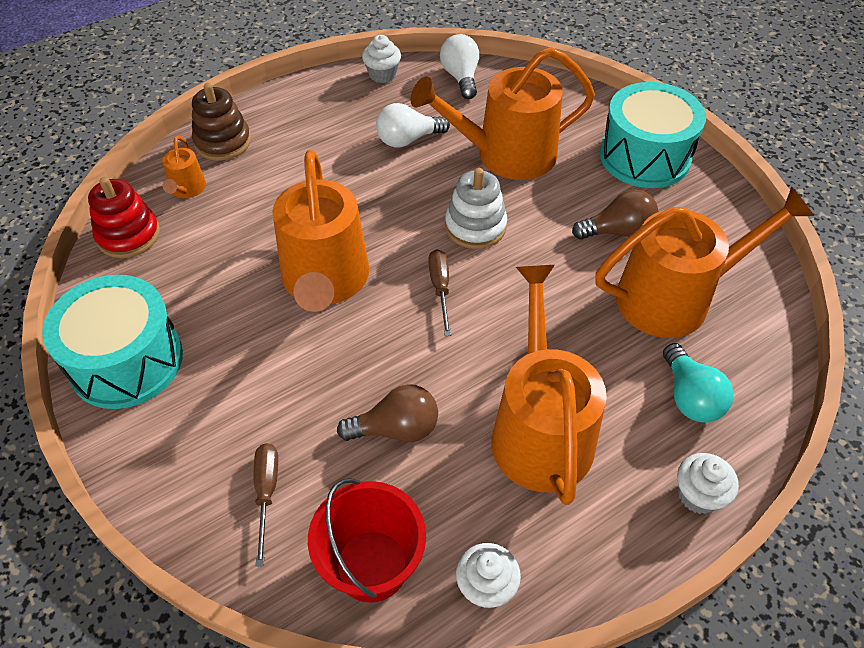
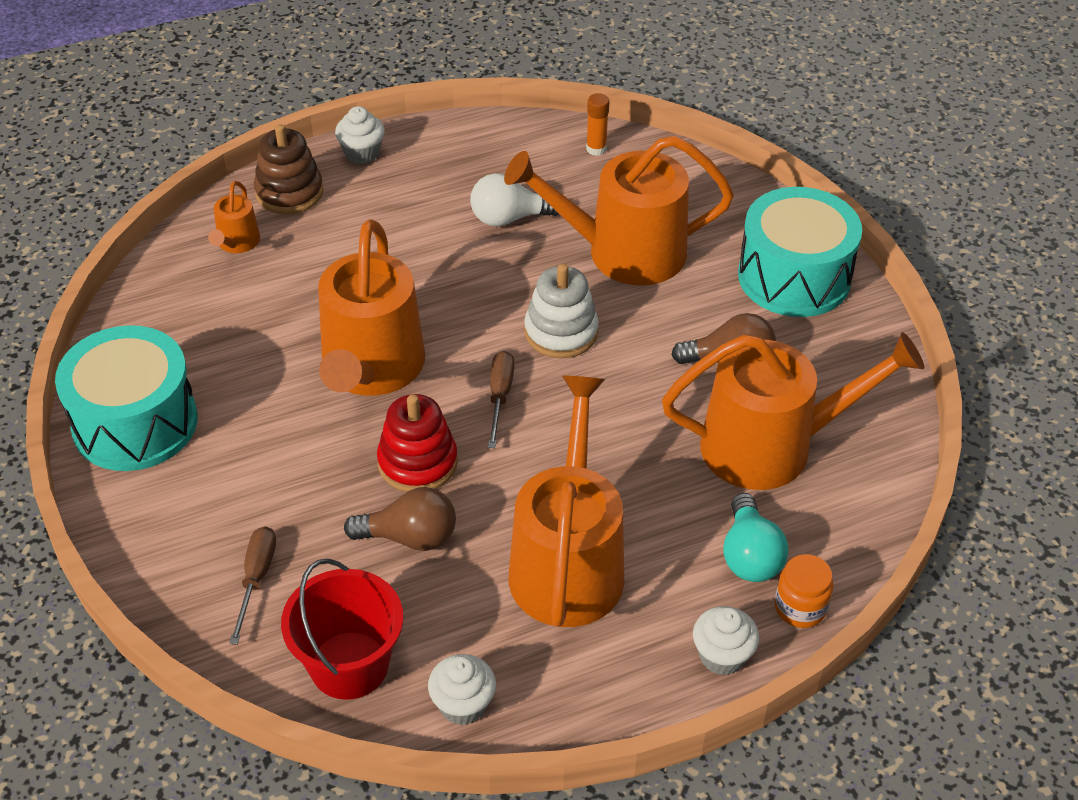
camera: 10 degrees right, 5 degrees down
(128, 235) = (161, 287): red stacking toy -> red stacking toy (417, 462)
(382, 75) = (500, 133): white cupcake -> white cupcake (362, 153)
(461, 77) = (596, 149): white light bulb -> orange glue stick
(747, 438) = (800, 608): none -> orange jar

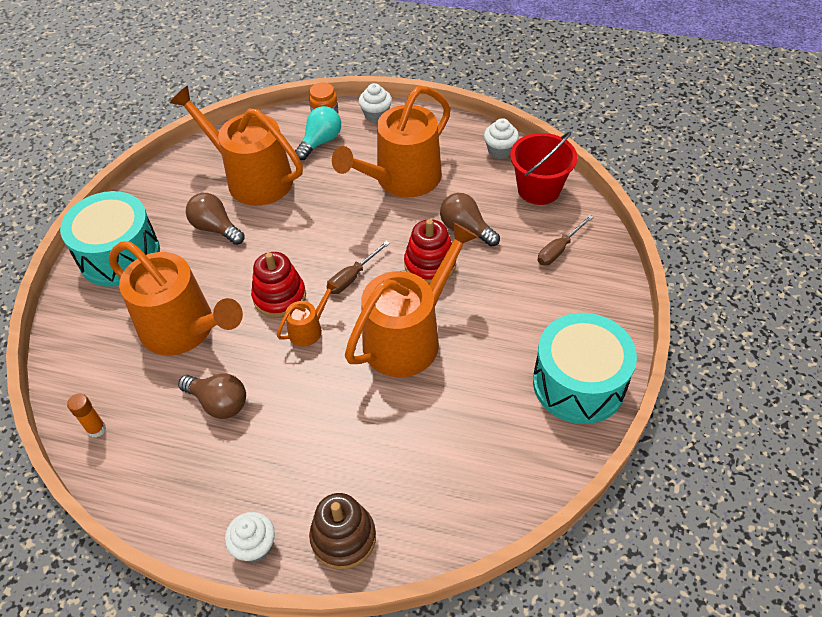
camera: 140 degrees left, 5 degrees up
(237, 243) = (419, 506): orange watering can -> orange watering can (308, 329)
(509, 218) = (219, 403): white light bulb -> brown light bulb
(561, 332) = (279, 297): white stacking toy -> red stacking toy

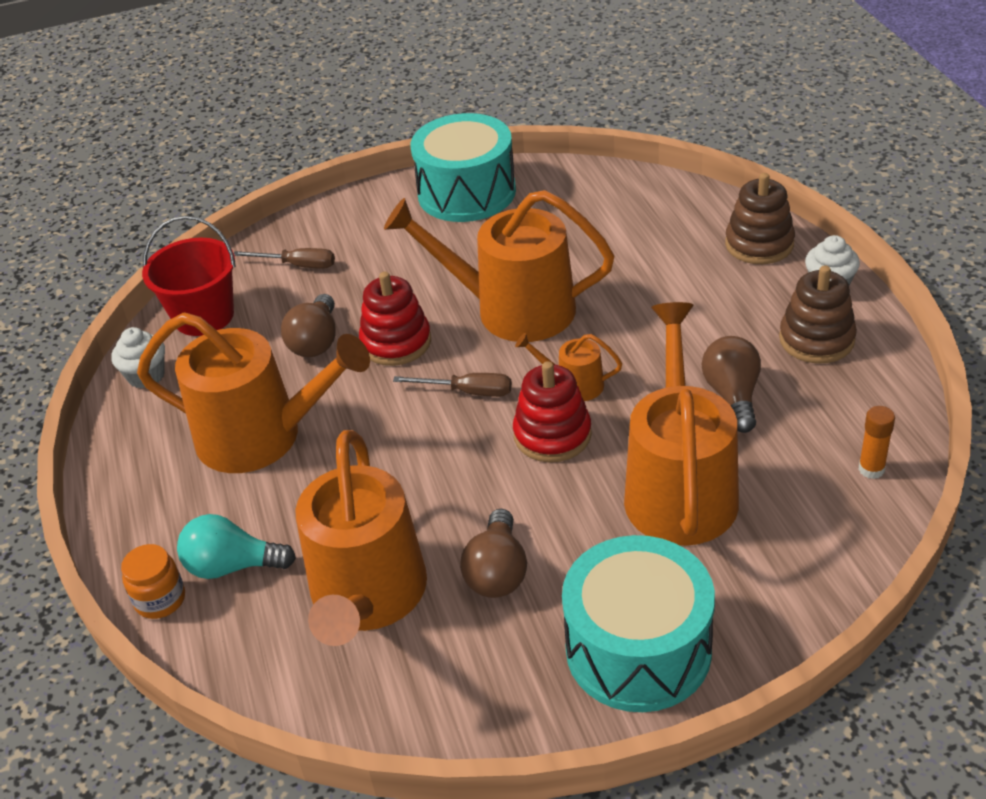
camera: 120 degrees left, 10 degrees down
(215, 490) = (816, 339): none -> brown stacking toy
(376, 115) = (130, 536): white cupcake -> none

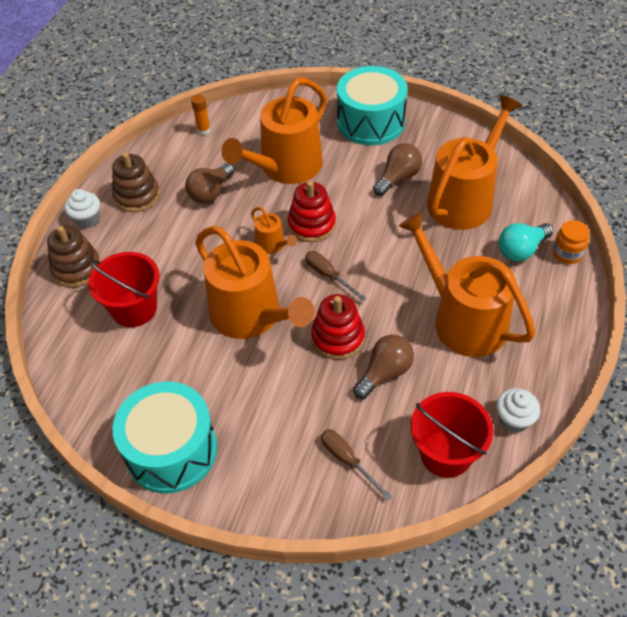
camera: 145 degrees left, 10 degrees up
(232, 566) = (521, 250): turquoise light bulb -> turquoise light bulb turned 105 degrees clockwise
(644, 250) = (134, 308): none -> red bucket

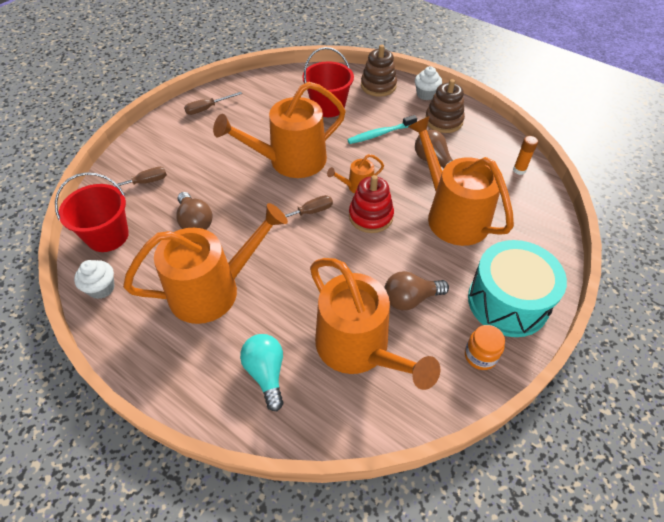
camera: 105 degrees right, 0 degrees up
(171, 450) = (207, 108): turquoise drum -> brown screwdriver
(176, 245) = (380, 134): none -> turquoise toothbrush
(338, 337) = (243, 203): red stacking toy -> none
(398, 178) = (410, 299): brown light bulb -> brown light bulb turned 105 degrees clockwise
(567, 253) = (240, 418): orange jar -> orange jar (480, 356)

